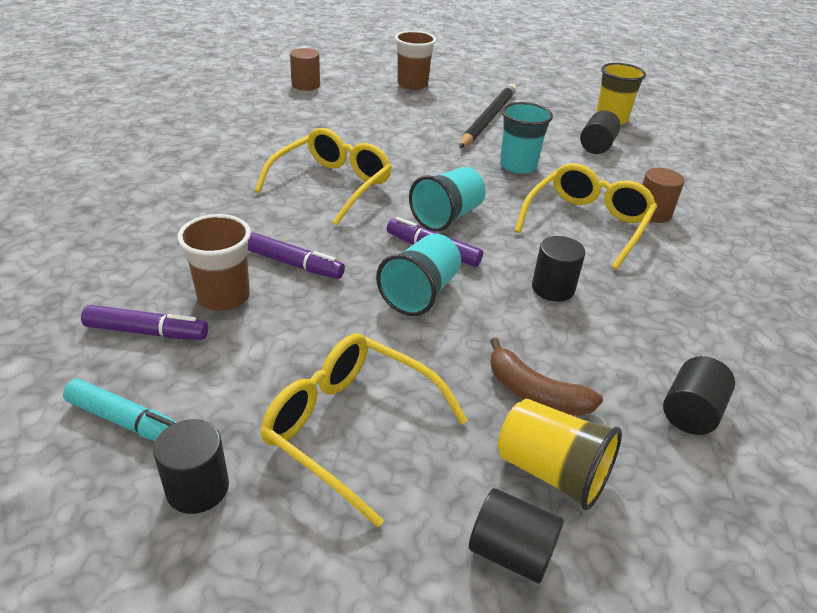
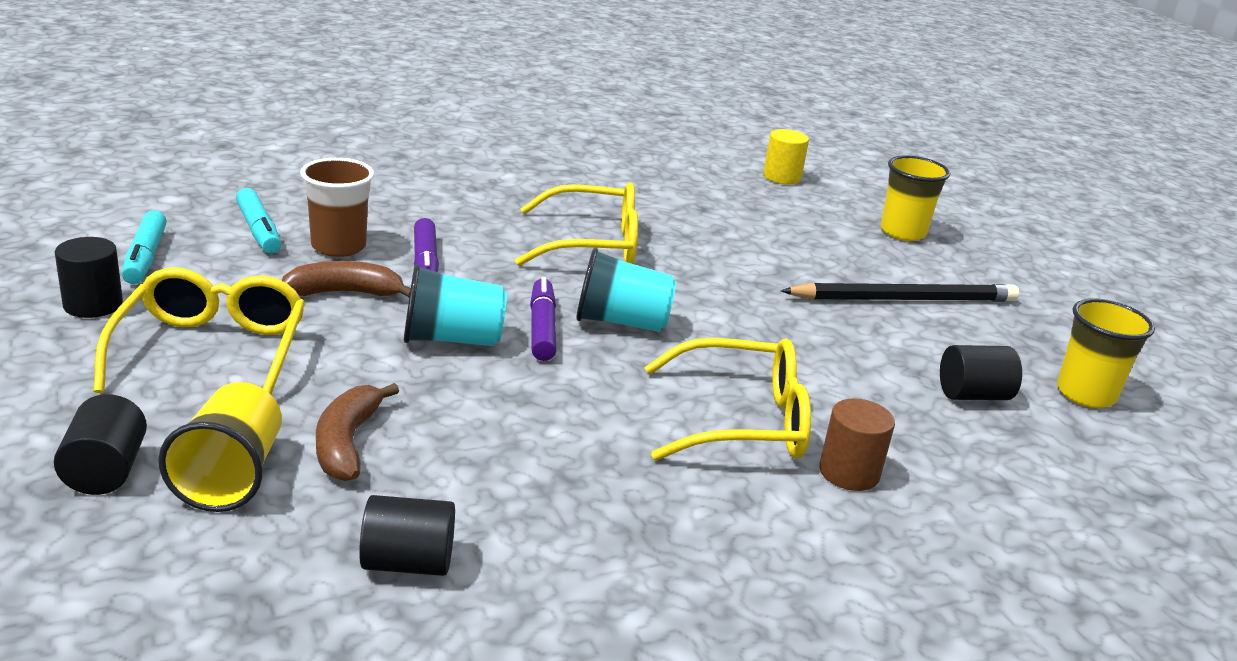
camera: 55 degrees right, 10 degrees down
(147, 332) = (259, 230): purple marker -> turquoise marker
(305, 85) = (782, 177): brown cylinder -> yellow cylinder
(308, 320) = (345, 293): none -> brown banana
(412, 84) = (903, 232): brown cup -> yellow cup
(518, 166) = (813, 344): turquoise cup -> none
(553, 288) = (558, 420): black cylinder -> none

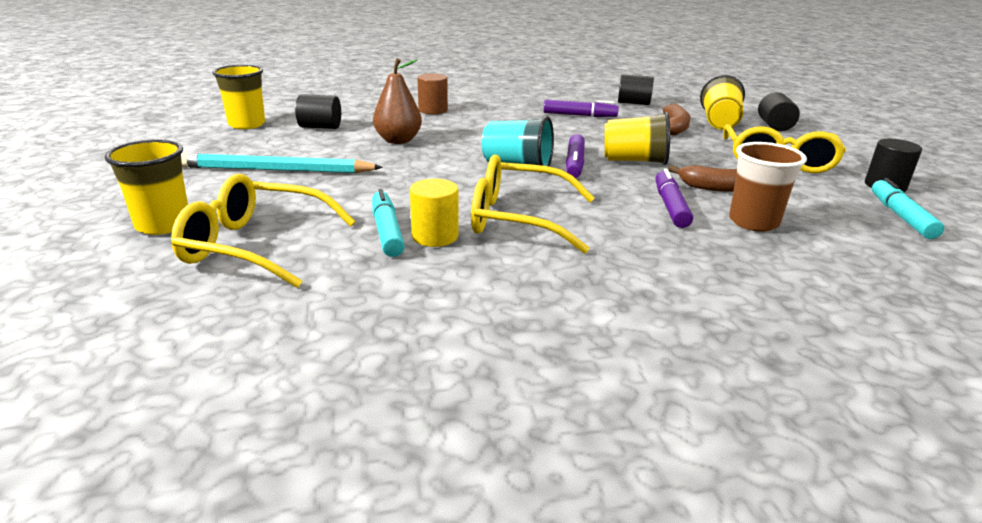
camera: 165 degrees left, 0 degrees up
(259, 230) = (839, 239): turquoise marker -> turquoise marker (387, 231)
(452, 339) = (634, 161): turquoise cup -> yellow cup
(544, 479) = (579, 115): none -> purple marker
(742, 421) = (471, 125): yellow glasses -> yellow glasses (255, 246)
(782, 177) = (189, 312): yellow cylinder -> yellow cylinder (435, 236)
(822, 366) = (398, 140): none -> brown pear
(904, 299) = (276, 170): black pencil -> turquoise pencil

